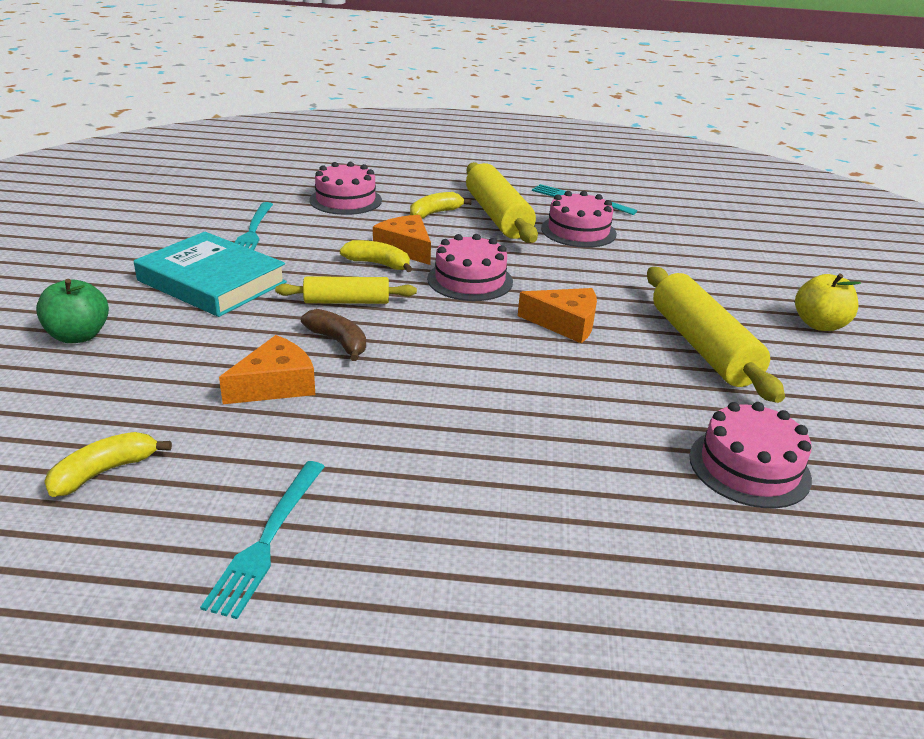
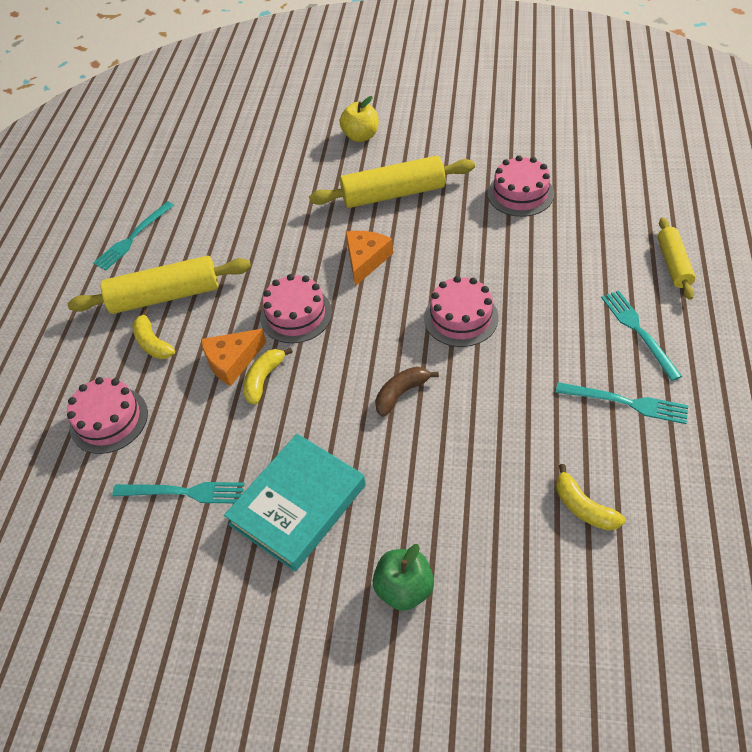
camera: 80 degrees left, 20 degrees up
(275, 385) = (465, 425): orange cheese -> none
(346, 301) = (335, 395): yellow rolling pin -> yellow rolling pin (673, 264)
(420, 578) = (638, 331): none -> turquoise fork
(578, 231) = (203, 243): pink cake -> pink cake (461, 317)

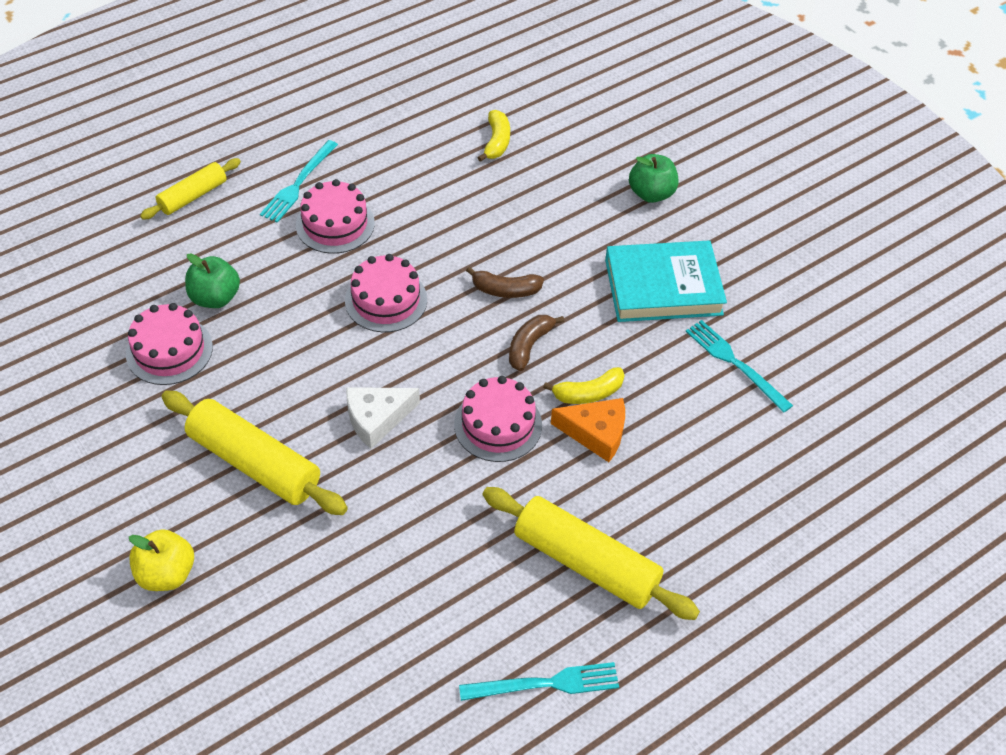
camera: 140 degrees left, 0 degrees up
(109, 420) = (746, 476): pink cake -> pink cake (335, 224)
(153, 343) = (645, 518): yellow banana -> none
(337, 373) = (529, 345): none -> brown banana
(366, 260) = (377, 418): orange cheese -> white cheese
(549, 232) = (215, 298): none -> green apple
(626, 403) = (382, 160): turquoise fork -> none

